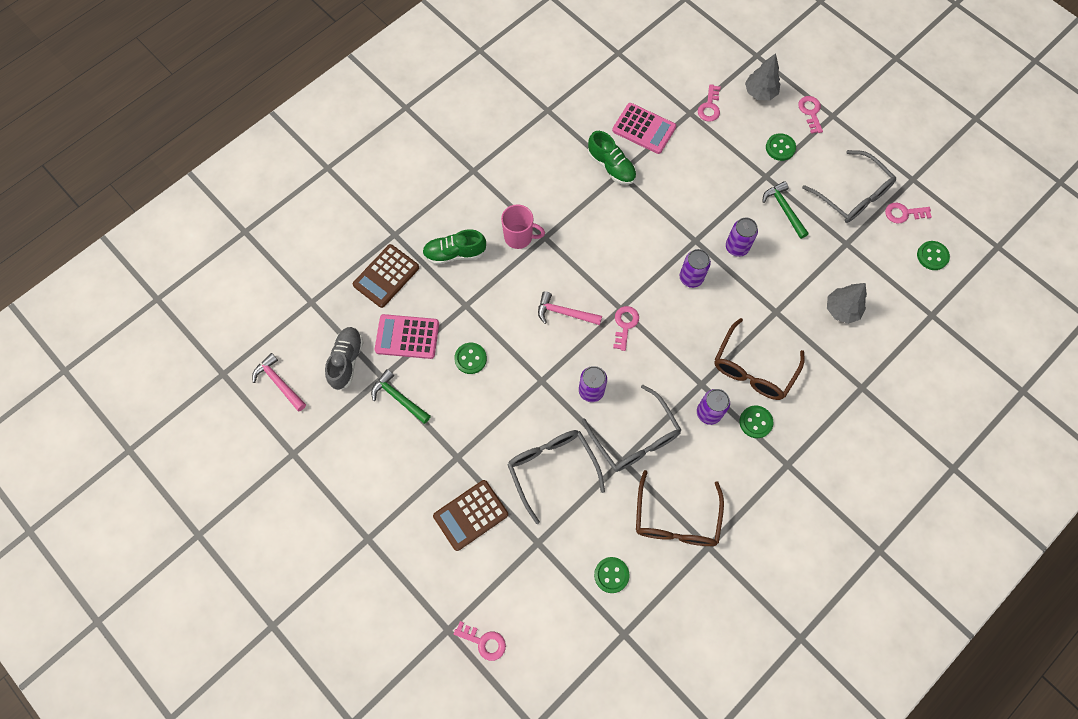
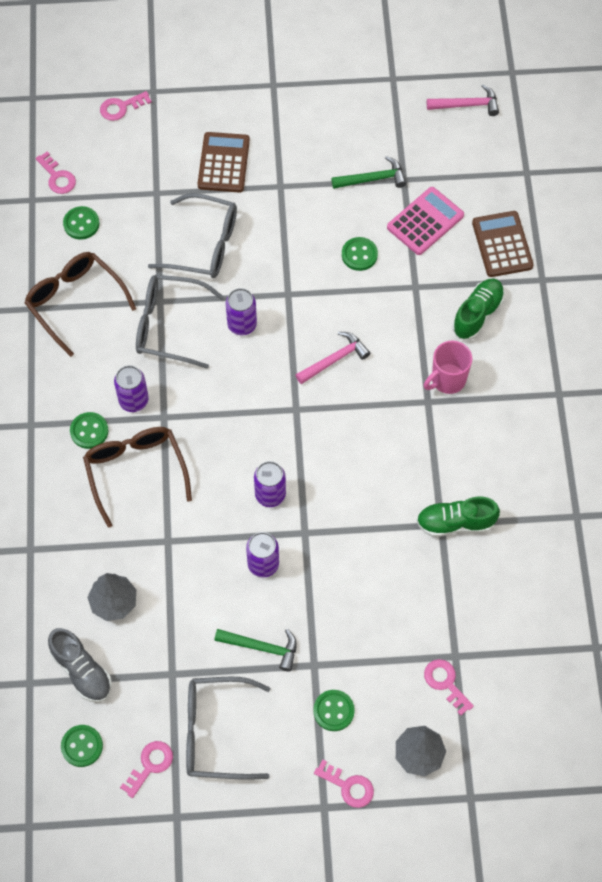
camera: 130 degrees right, 5 degrees down
(346, 361) = (443, 163): grey shoe -> grey shoe (82, 670)
(625, 325) = (277, 400): pink key -> pink key (57, 177)
(644, 129) = (474, 591): pink calculator -> none

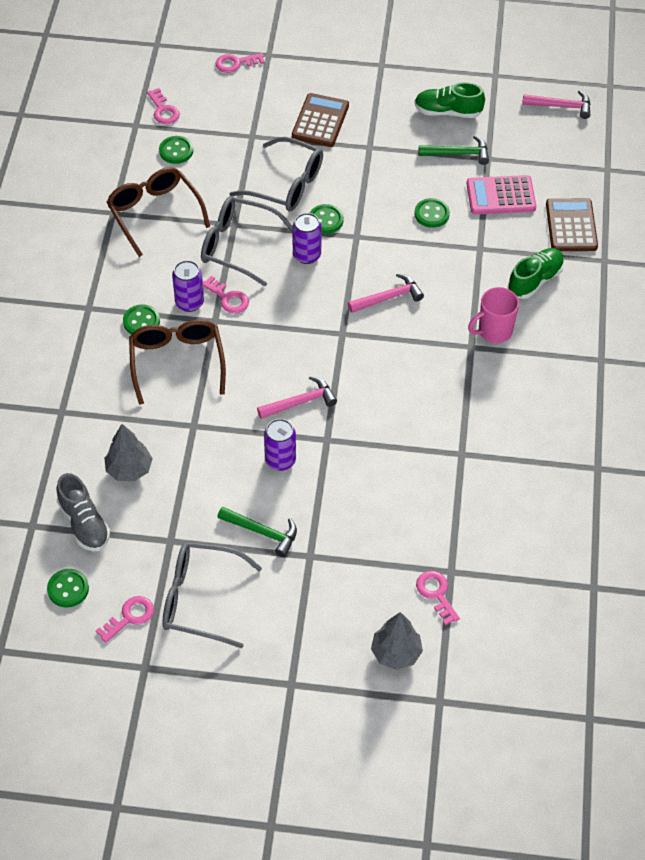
camera: 10 degrees right, 10 degrees down
(270, 495) = (301, 402): purple can -> pink hammer
(333, 711) = (320, 600): green button -> green button (326, 220)
(348, 786) = (319, 669): pink key -> pink key (228, 298)
(425, 221) = (501, 196): pink calculator -> pink calculator turned 150 degrees counterclockwise
(455, 523) = (476, 455): green shoe -> green shoe (448, 112)

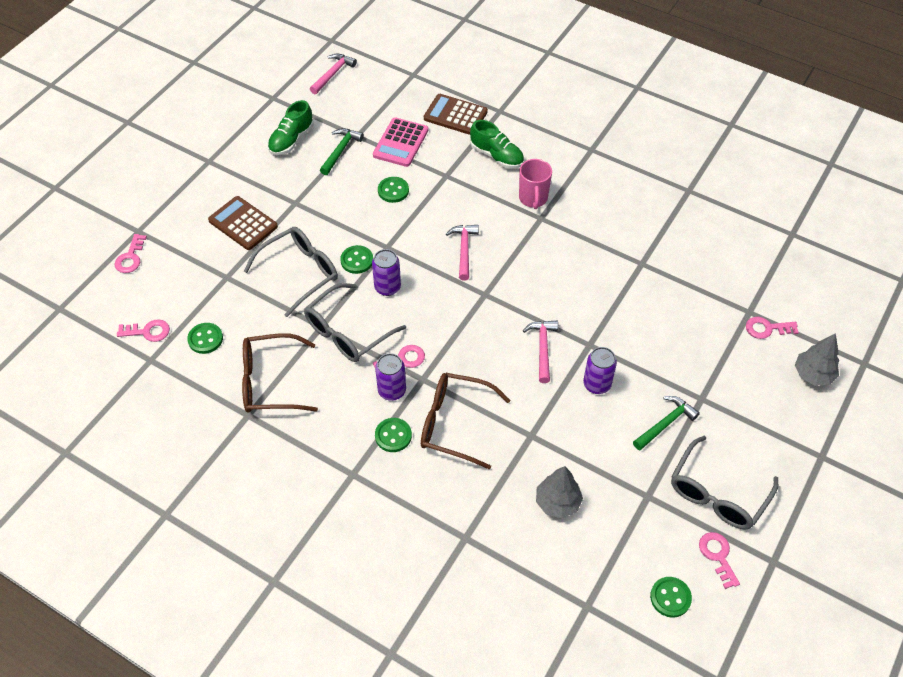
camera: 65 degrees left, 0 degrees up
(84, 523) = (602, 560): grey shoe -> none
(535, 280) = (496, 156): green shoe -> green shoe turned 150 degrees clockwise

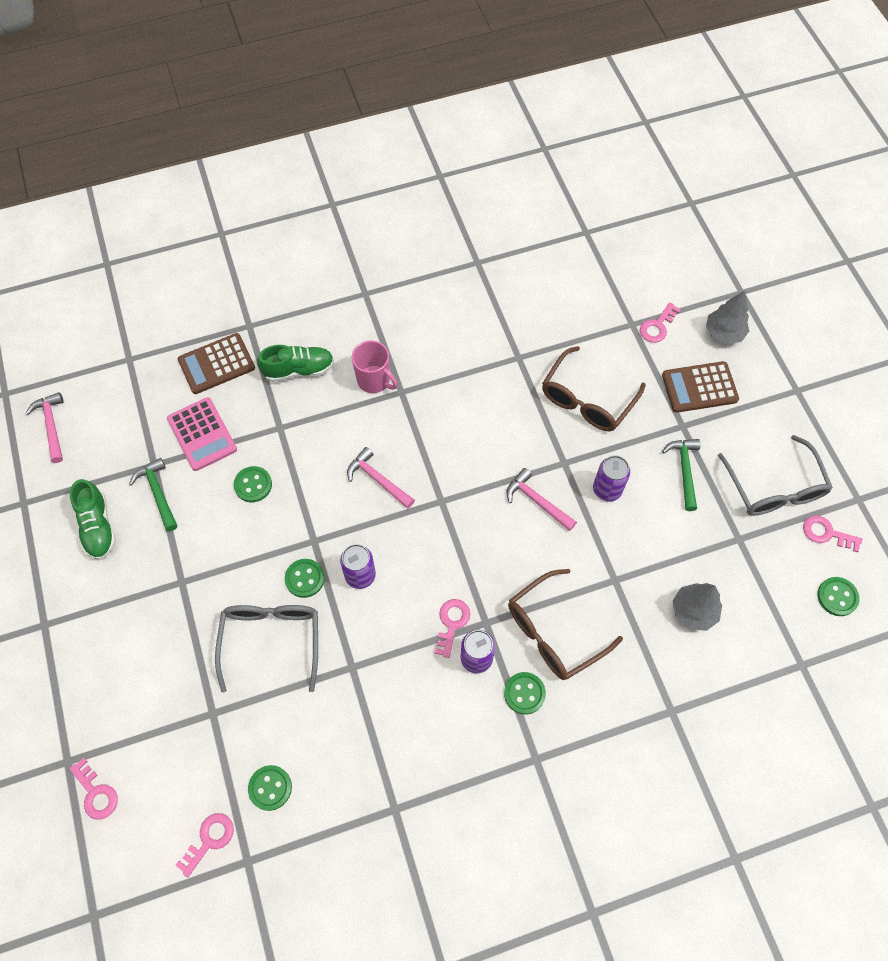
camera: 50 degrees left, 10 degrees up
(243, 223) = (160, 650): brown calculator -> brown calculator (699, 387)
(271, 382) = (375, 760): brown glasses -> brown glasses (587, 399)
(348, 332) = (379, 648): grey glasses -> none

